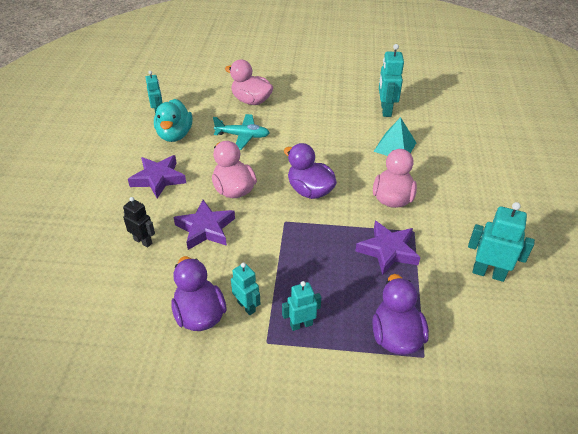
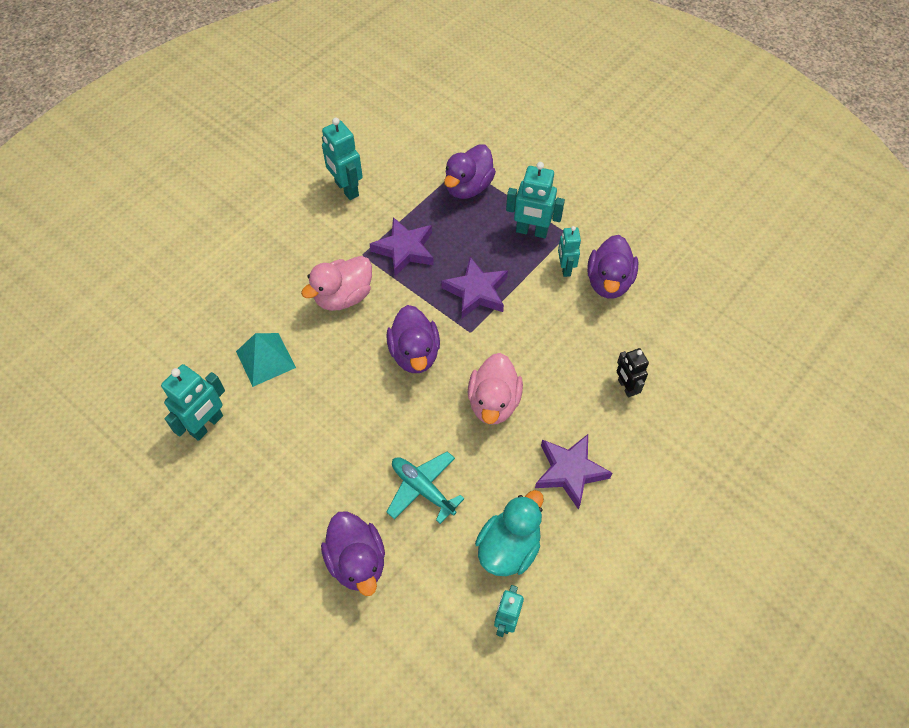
camera: 145 degrees left, 15 degrees up
(205, 228) = (554, 367): purple star -> purple star (476, 292)
(251, 101) = (357, 561): pink duck -> purple duck
(301, 324) = (531, 231): turquoise robot -> turquoise robot, size x1.53

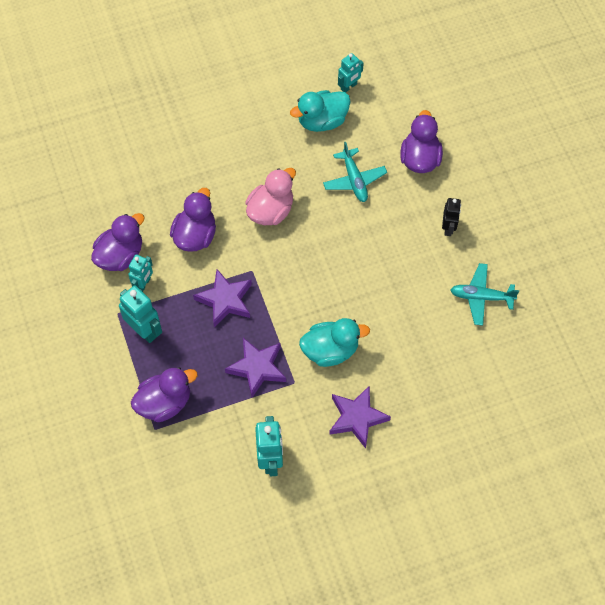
camera: 150 degrees left, 5 degrees up
(207, 425) = (481, 297): turquoise robot -> turquoise plane
(266, 359) = (416, 327): turquoise pyramid -> none
(343, 297) = (330, 350): pink duck -> turquoise duck
(414, 354) = (303, 274): purple duck -> purple duck (195, 235)
(570, 471) = (253, 143): purple star -> purple star (357, 418)
(626, 387) = (173, 175): black robot -> black robot (448, 228)

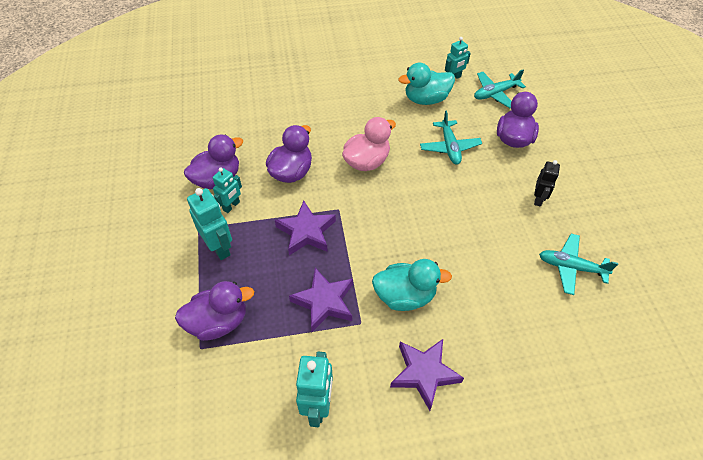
camera: 10 degrees right, 10 degrees down
(397, 102) = (495, 93): none -> turquoise plane

